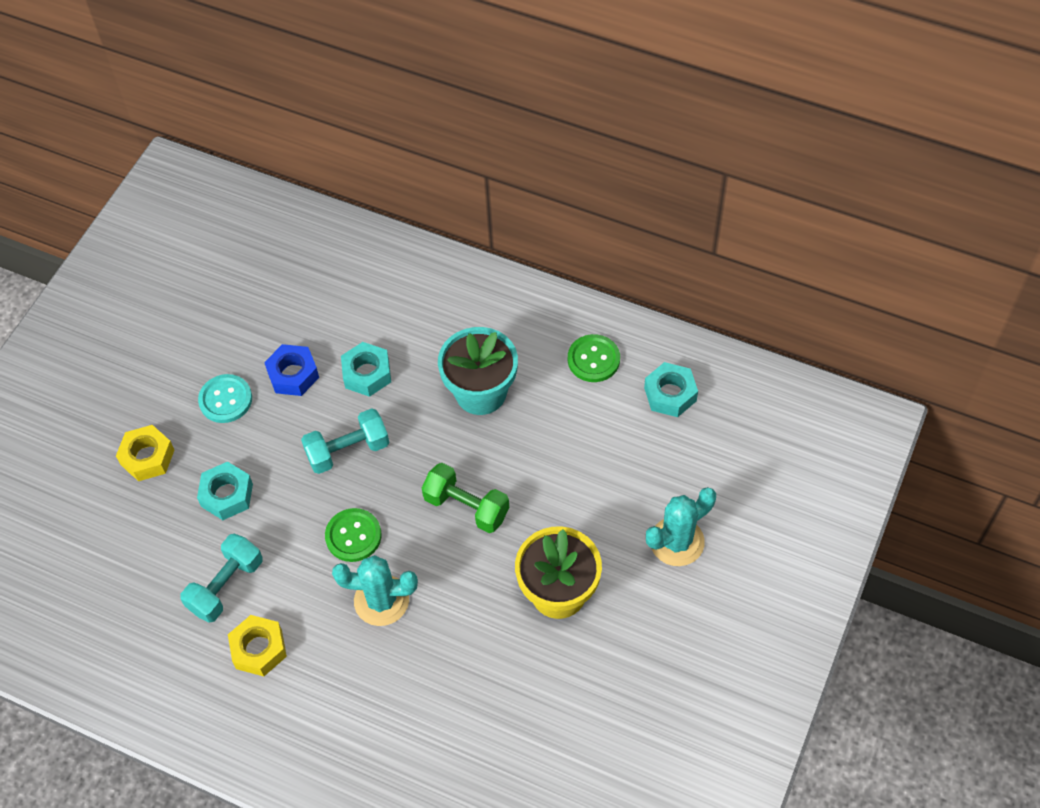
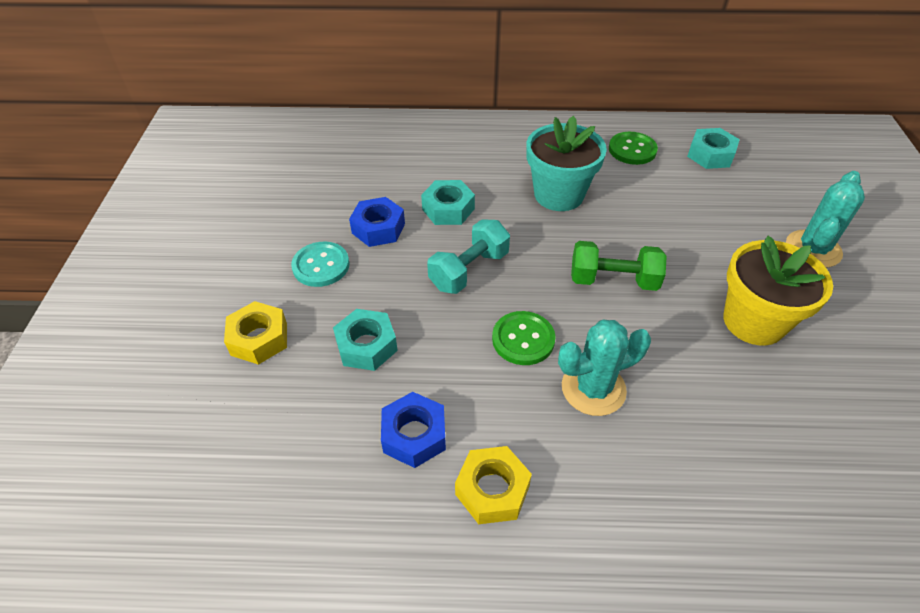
camera: 25 degrees left, 10 degrees down
(226, 586) = (414, 435): turquoise dumbbell -> blue nut

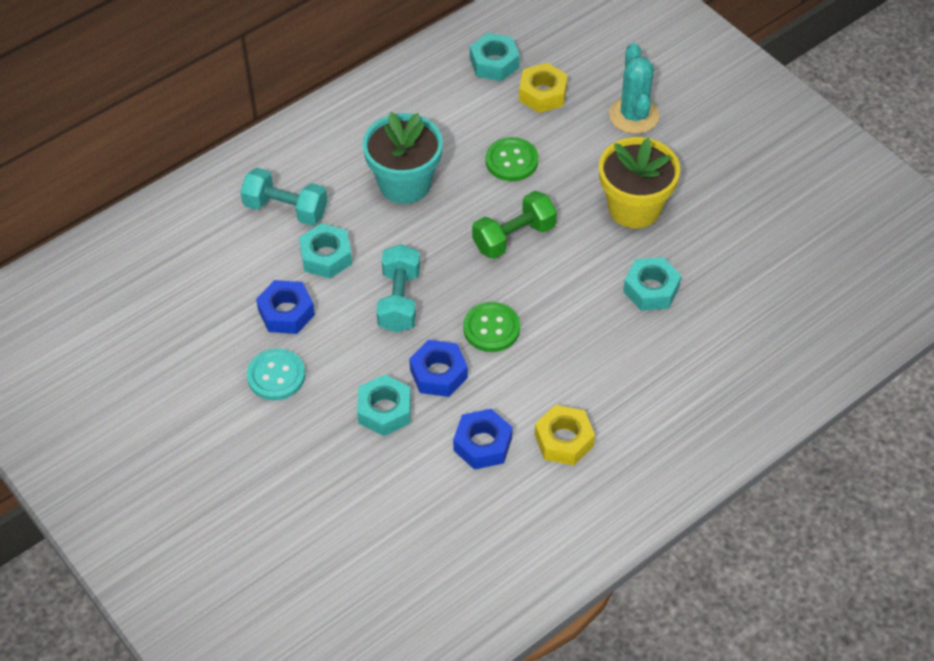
camera: 40 degrees left, 5 degrees up
(259, 339) = (297, 462): yellow nut -> yellow nut (542, 94)
(441, 346) = (438, 374): none -> blue nut
(454, 165) = (286, 209): none -> turquoise dumbbell
(593, 389) = (569, 331): turquoise cactus -> none
(632, 150) = (425, 96): green button -> green button (511, 161)
(713, 404) = (651, 289): none -> turquoise nut

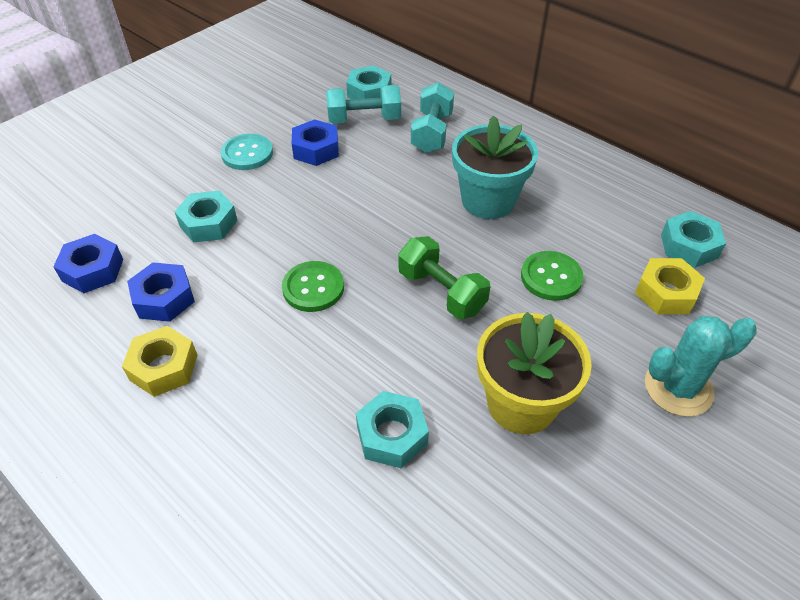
camera: 80 degrees right, 5 degrees down
(326, 256) = (383, 163): turquoise nut -> turquoise nut (369, 92)
(399, 300) = (340, 216): turquoise dumbbell -> turquoise dumbbell (364, 119)
(438, 374) = (252, 255): blue nut -> blue nut (93, 270)

